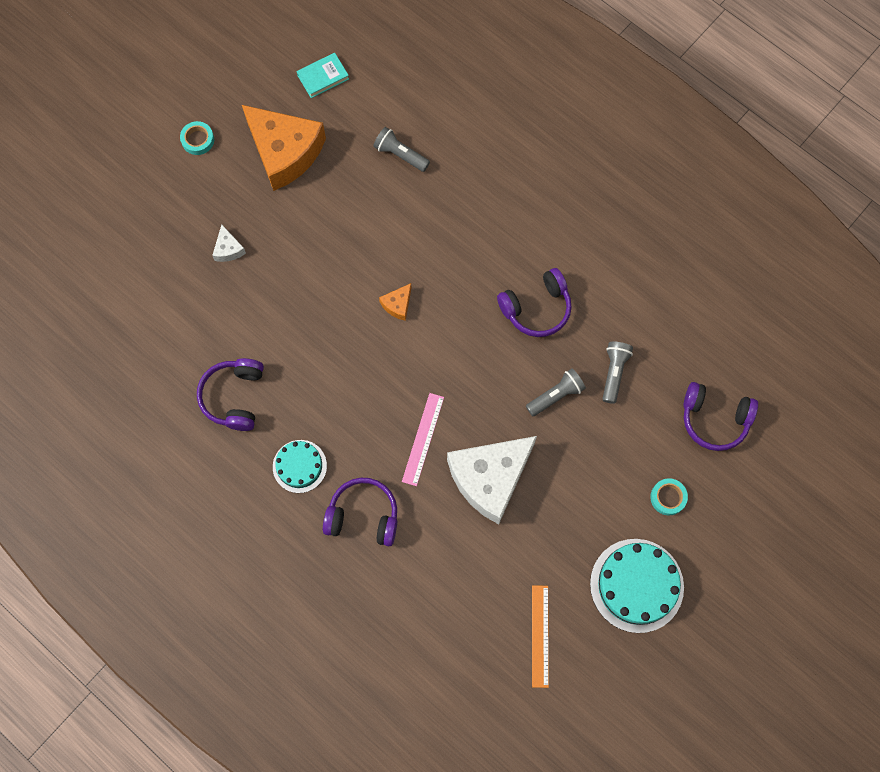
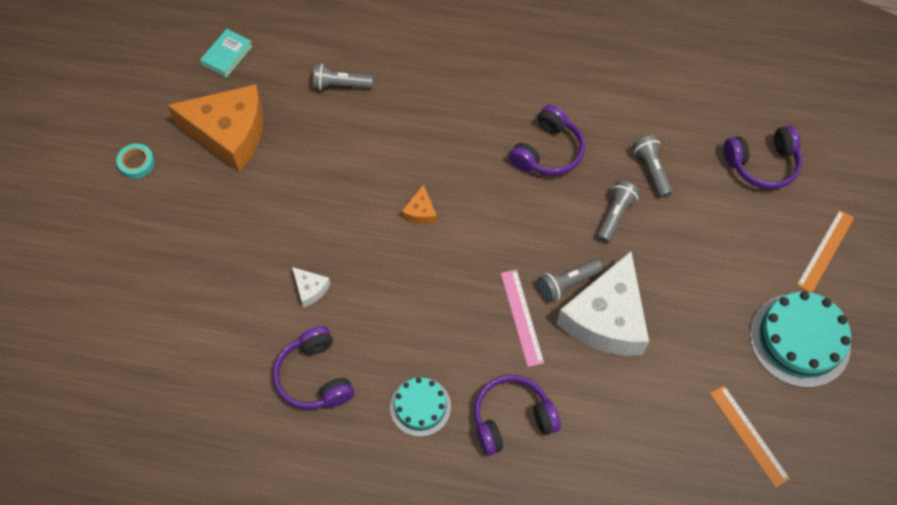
camera: 30 degrees left, 10 degrees down
(228, 249) = (226, 244): white cheese -> white cheese (310, 289)
(477, 431) = (567, 283): none -> grey flashlight
(668, 497) = (771, 249): turquoise tape -> none
(714, 524) = (825, 251): none -> orange ruler

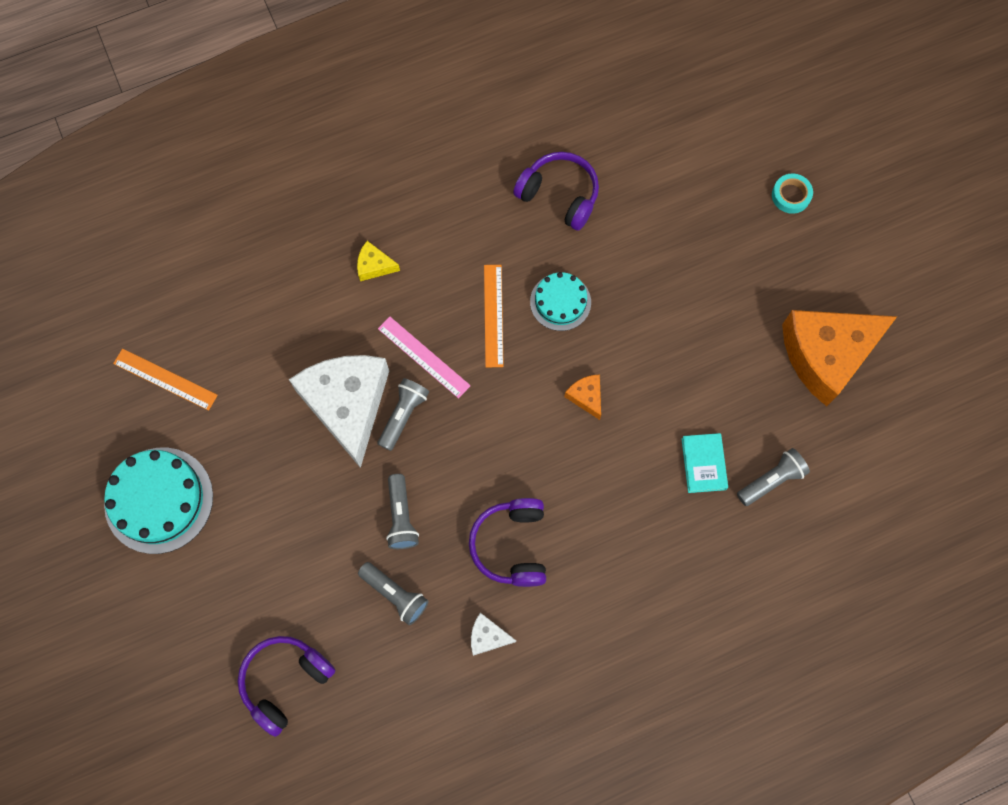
camera: 145 degrees right, 10 degrees up
(137, 163) = (878, 270): turquoise tape -> turquoise tape (791, 195)
(227, 55) = (910, 436): turquoise book -> turquoise book (703, 464)
(310, 289) = (624, 262): white cheese -> white cheese (487, 636)
(420, 406) = (456, 227): turquoise cake -> turquoise cake (560, 302)
(512, 418) = (374, 266): purple headphones -> yellow cheese
(825, 251) = (174, 616): orange ruler -> orange ruler (493, 315)

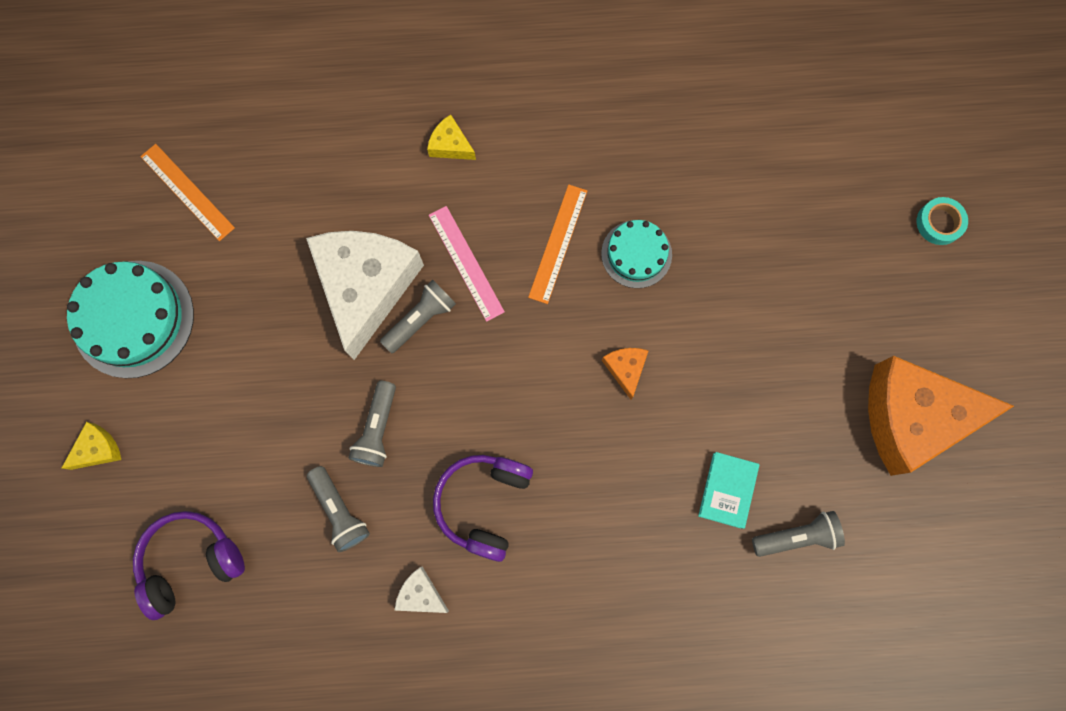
camera: 20 degrees right, 5 degrees up
(170, 618) = (98, 449): none -> yellow cheese
(559, 195) = (679, 135): purple headphones -> none

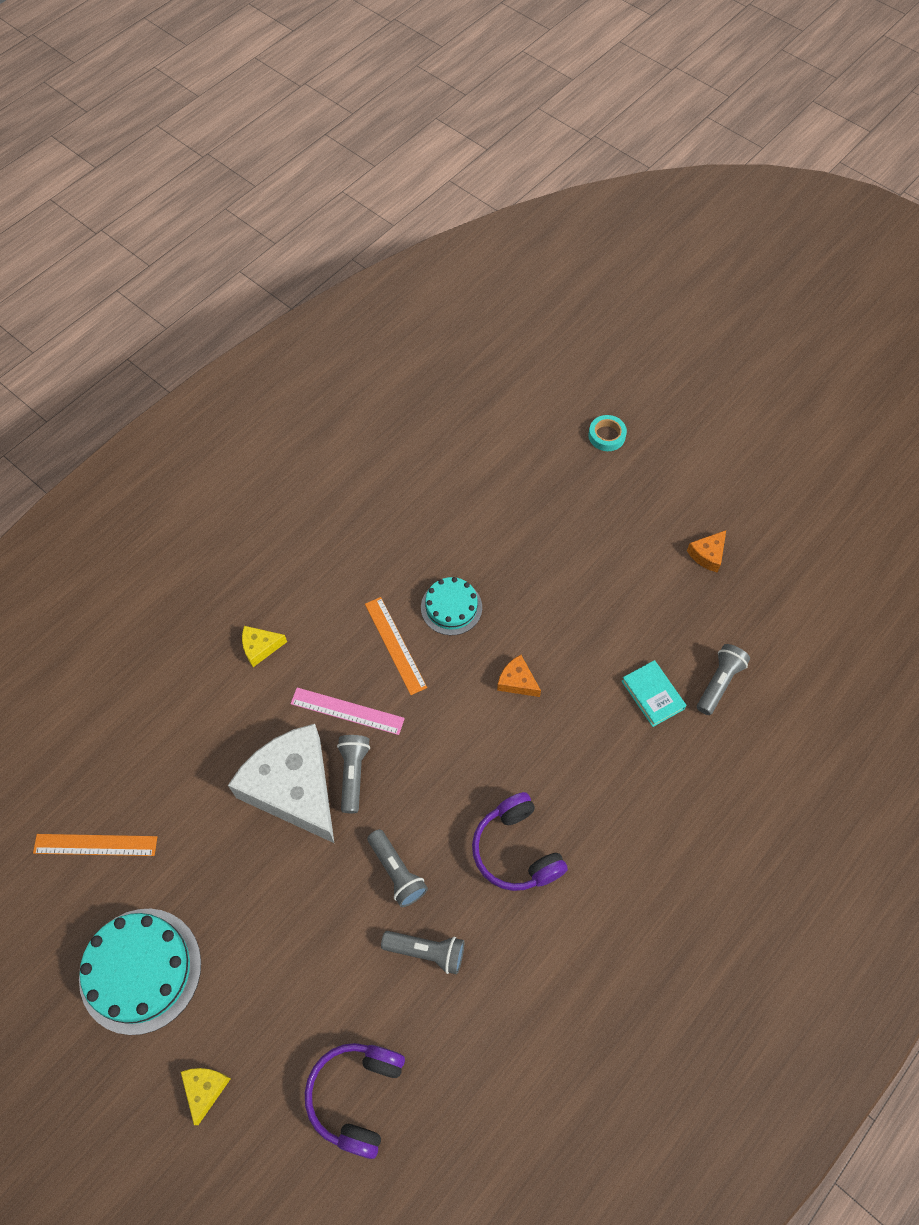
camera: 45 degrees left, 15 degrees down
(420, 594) = (536, 950): white cheese -> none
(912, 417) = (707, 555): orange cheese -> orange cheese, size x0.41

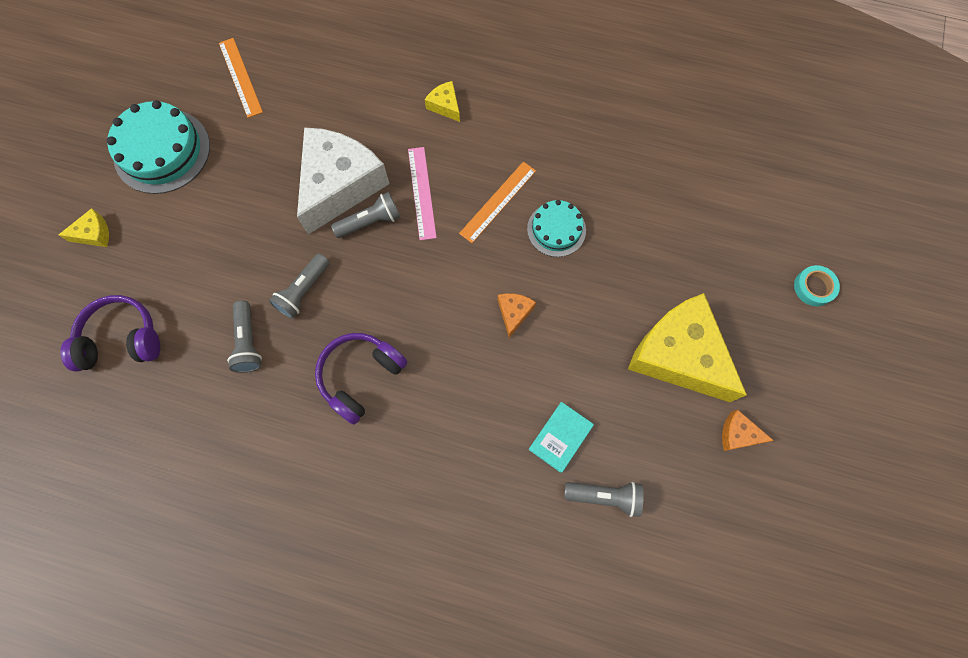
camera: 65 degrees right, 10 degrees up
(619, 565) = (678, 355): none -> yellow cheese

